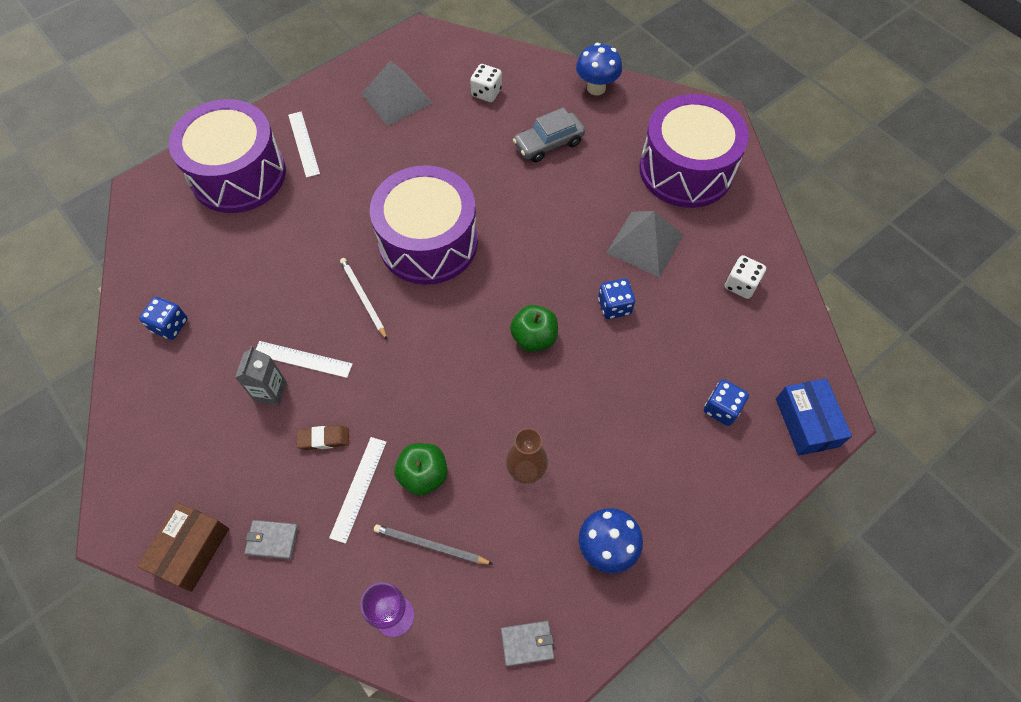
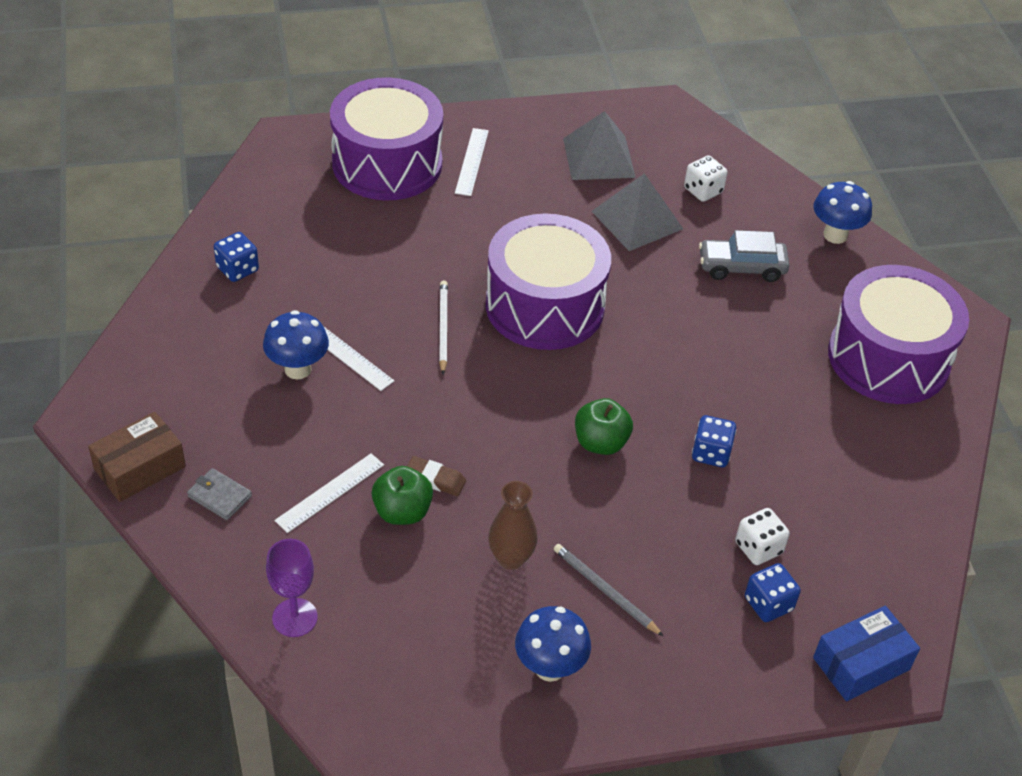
camera: 25 degrees right, 15 degrees down
(270, 391) = (298, 369): grey carton -> blue mushroom
(324, 439) = (323, 434): brown eraser -> brown eraser (435, 479)
(430, 545) = (369, 576): grey pencil -> grey pencil (605, 590)
(527, 643) = (410, 708): grey wallet -> none
(645, 244) = (788, 409): grey pyramid -> grey pyramid (637, 220)
(740, 285) = (876, 497): white dice -> white dice (758, 548)
(806, 422) = (861, 663): blue box -> blue box turned 45 degrees clockwise

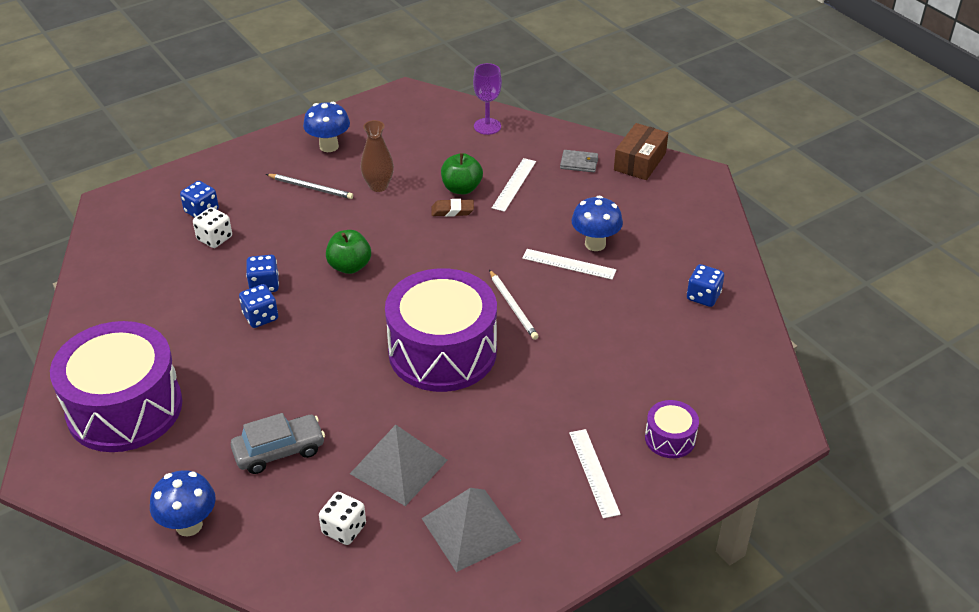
camera: 160 degrees right, 5 degrees down
(387, 163) = (670, 438): purple drum -> purple drum, size x0.44
(725, 412) = (260, 317): none -> blue dice
(861, 663) = (135, 199): blue box -> none

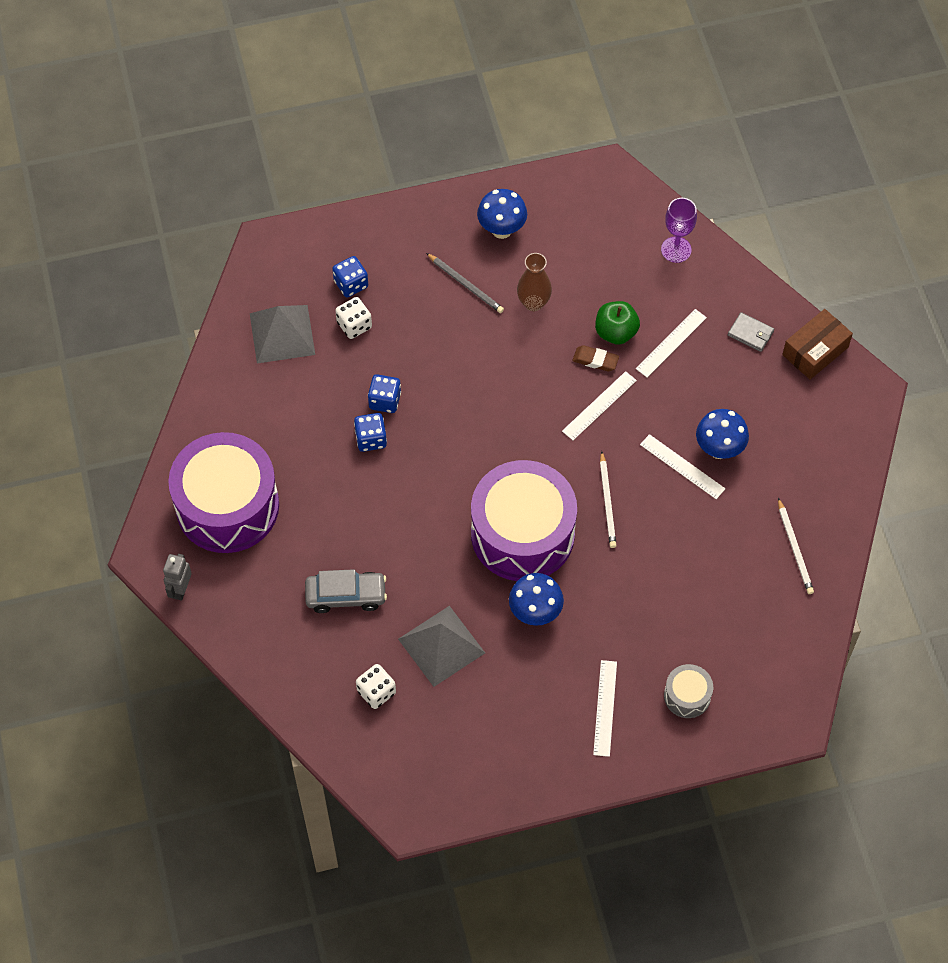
camera: 20 degrees right, 20 degrees up
(90, 496) = (181, 589): none -> grey robot
(189, 525) = (253, 645): blue mushroom -> blue mushroom (535, 612)
(349, 266) = (471, 402): green apple -> none
(471, 240) = (599, 405): none -> white ruler
(471, 529) = (479, 728): grey pyramid -> grey pyramid (282, 334)
(670, 438) = (687, 696): purple drum -> grey drum
(703, 296) = (795, 548): blue dice -> white pencil

